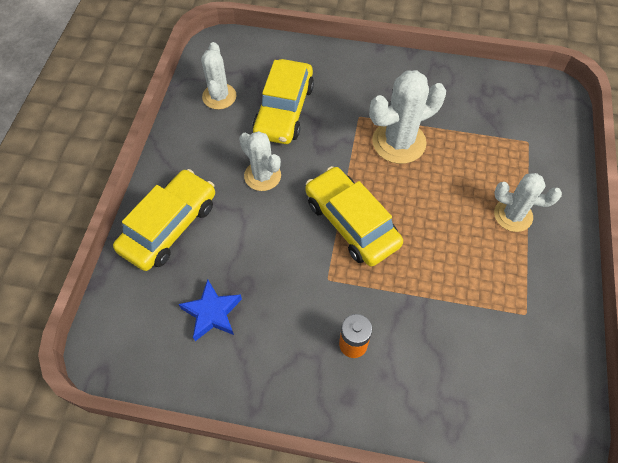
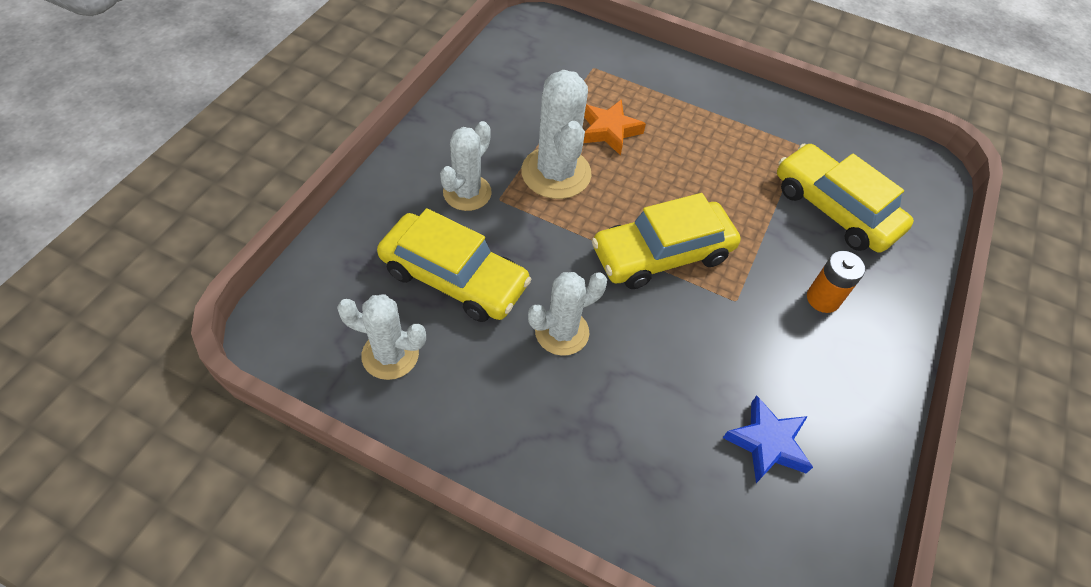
camera: 80 degrees left, 5 degrees down
(169, 226) = (617, 474): yellow car -> yellow car (834, 209)
(461, 166) = (609, 131): none -> orange star
(513, 215) = (685, 113): white cactus -> white cactus (467, 193)

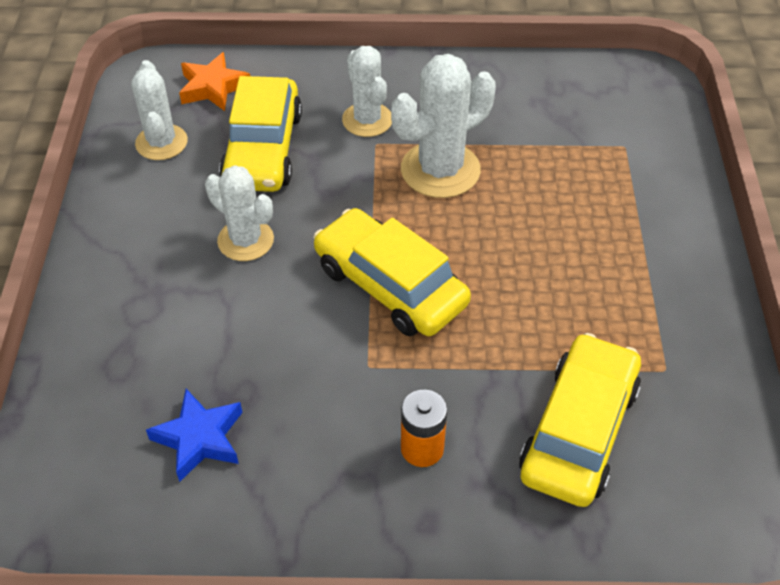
camera: 70 degrees right, 5 degrees down
(467, 193) = (367, 120): white cactus -> white cactus turned 60 degrees clockwise
(609, 131) = (535, 190): orange star -> orange star (213, 87)

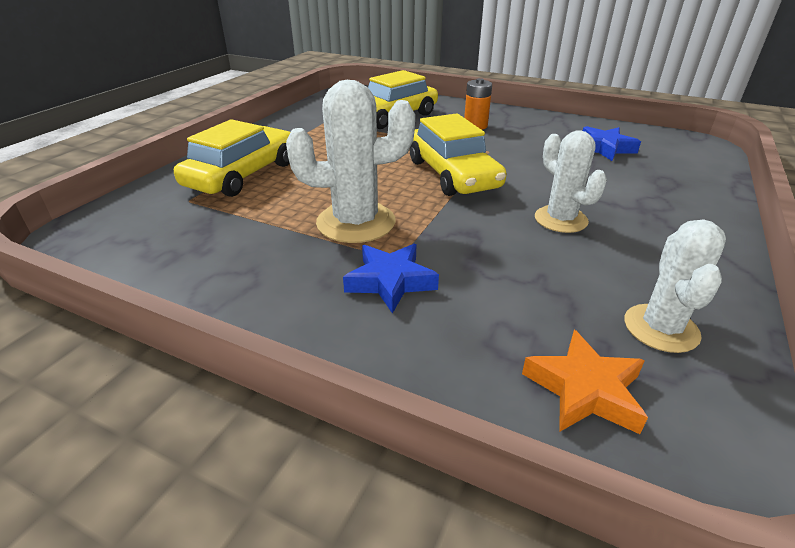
camera: 155 degrees left, 15 degrees down
(263, 149) = (526, 285): yellow car -> yellow car (243, 174)
(367, 120) = (390, 281): white cactus -> blue star

